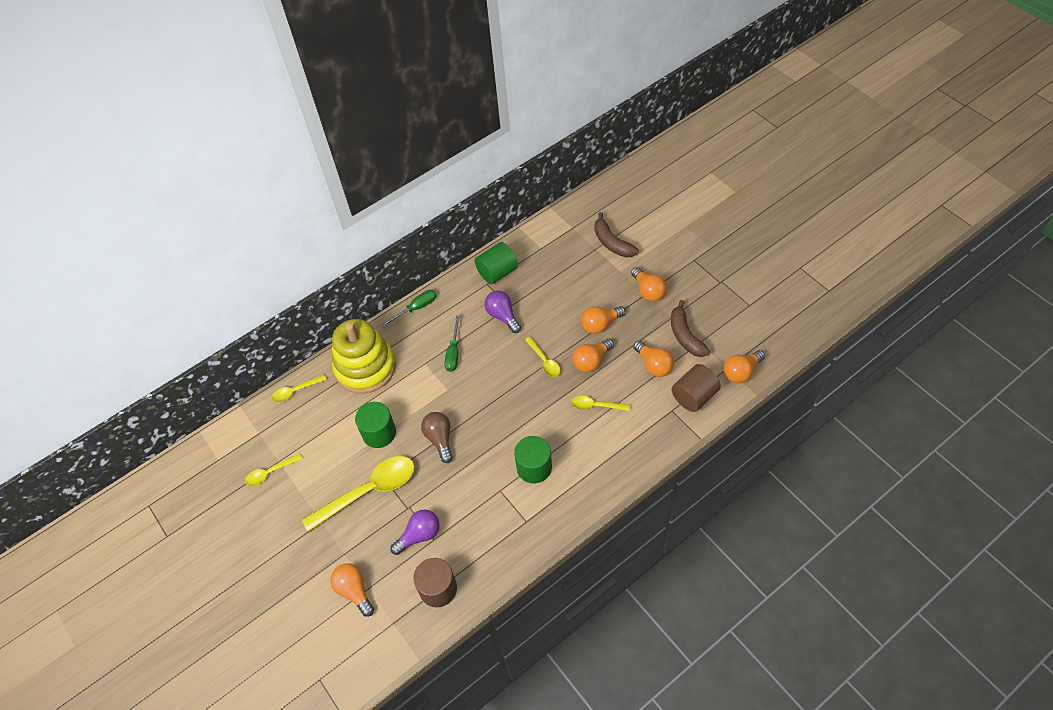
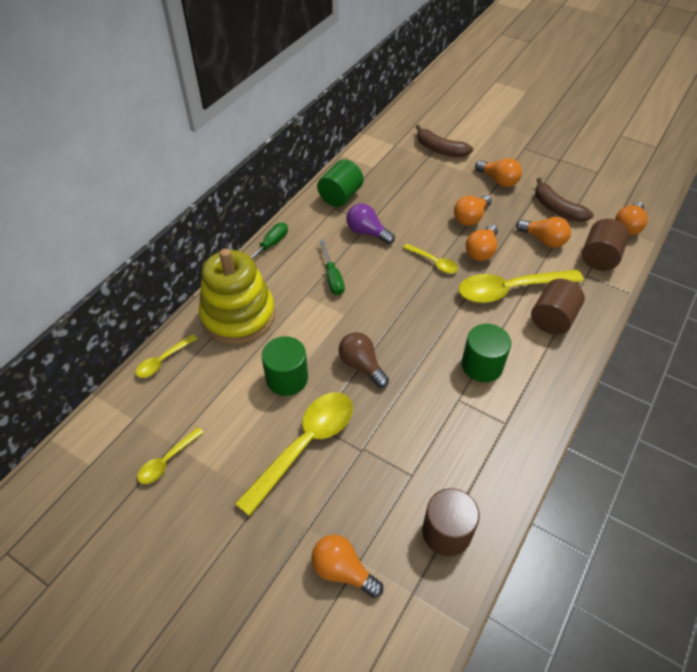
camera: 25 degrees left, 5 degrees down
(419, 535) = (391, 476): purple light bulb -> none
(596, 406) = (510, 290): yellow spoon -> yellow spoon, size x2.01
(616, 443) = (552, 319): none -> brown cylinder

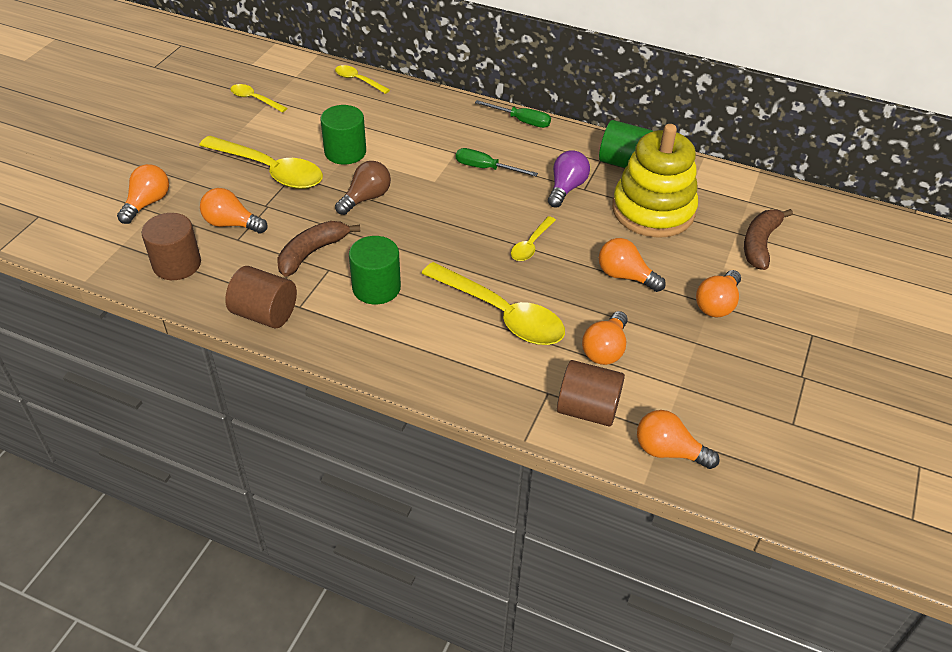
camera: 80 degrees right, 5 degrees down
(238, 315) = (419, 114): yellow stacking toy -> yellow stacking toy (653, 210)
(332, 277) = (486, 168): green screwdriver -> green screwdriver turned 45 degrees clockwise
(481, 251) = (563, 286): orange light bulb -> orange light bulb (231, 224)
(510, 290) = (501, 314): yellow spoon -> yellow spoon turned 150 degrees clockwise
(552, 319) = (458, 352): brown cylinder -> brown cylinder (265, 314)
(557, 209) = (678, 367): brown banana -> brown banana (312, 253)

